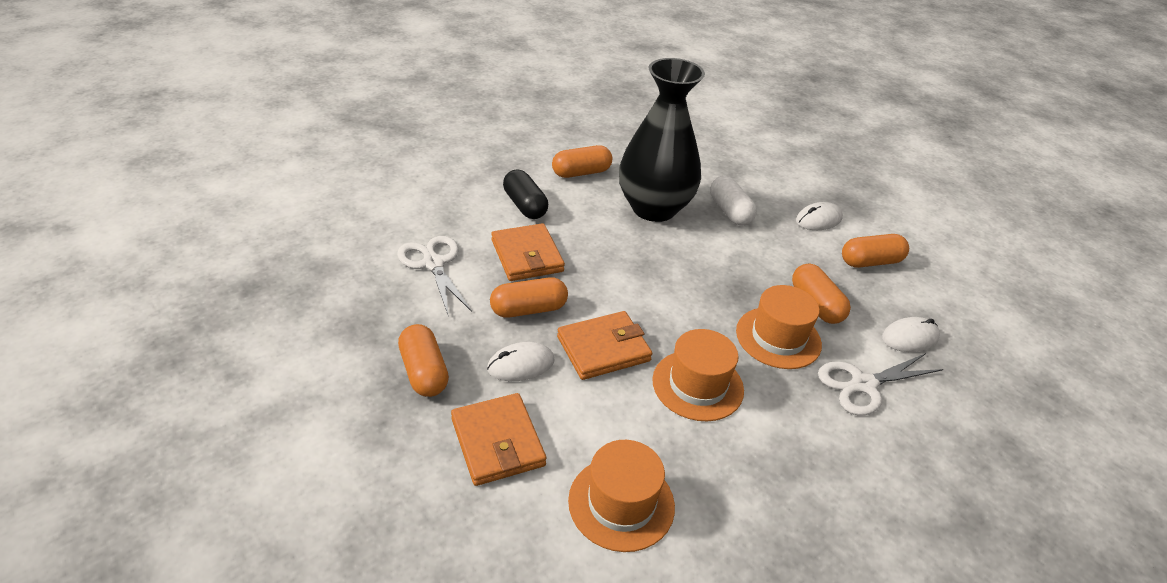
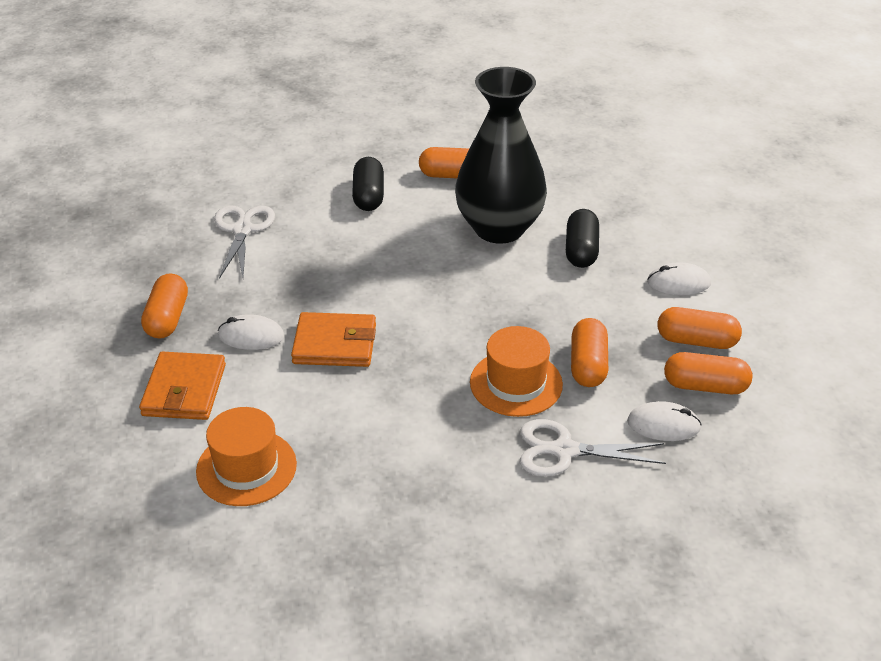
camera: 30 degrees right, 0 degrees up
(527, 256) = (332, 244): orange wallet -> none
(528, 309) = (295, 292): orange capsule -> orange capsule (705, 386)
(697, 385) = (395, 400): orange hat -> none
(729, 211) = (581, 250): white capsule -> black capsule

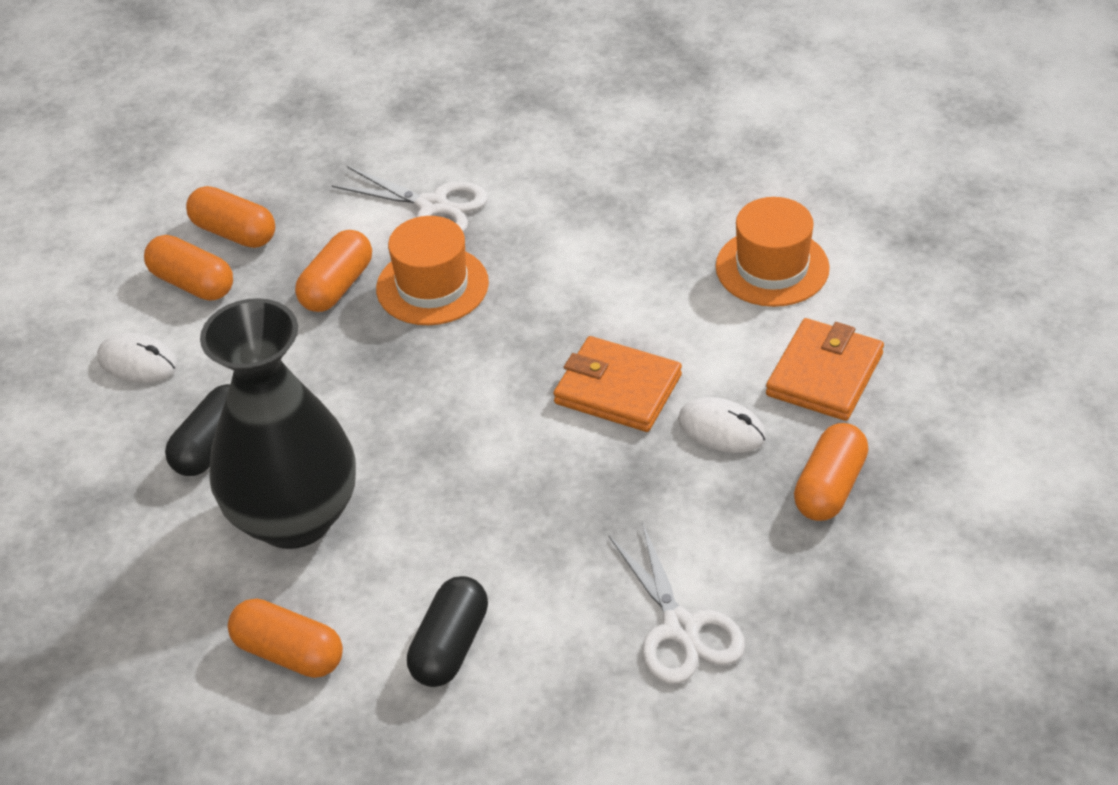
camera: 155 degrees left, 5 degrees up
(242, 230) = (681, 628): white scissors -> white scissors turned 45 degrees counterclockwise
(663, 425) = (313, 206): white mouse -> none

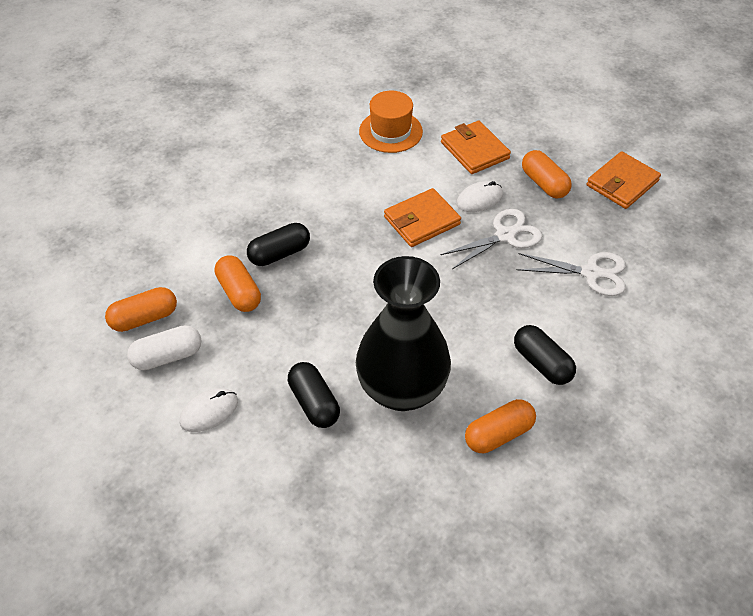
camera: 60 degrees left, 5 degrees up
(192, 283) = (167, 356): orange capsule -> white capsule
(432, 286) = (279, 253): orange hat -> black capsule
(433, 206) = (217, 225): white scissors -> white scissors (505, 235)
(929, 584) = (622, 183): none -> orange wallet

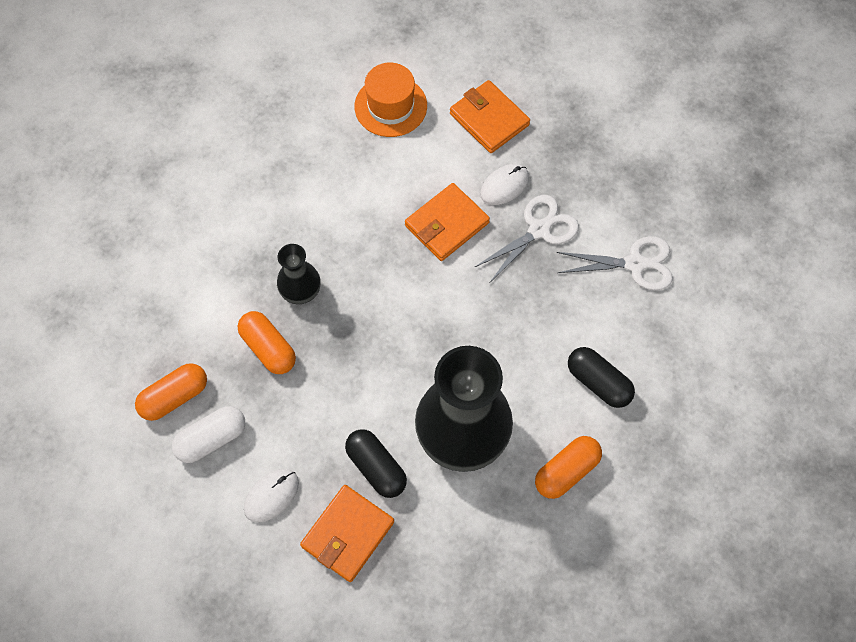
camera: 10 degrees left, 15 degrees up
(279, 253) = (301, 292): black capsule -> black vase
(544, 183) = (571, 154): orange capsule -> none
(622, 183) = (655, 141): orange wallet -> orange wallet (348, 534)

